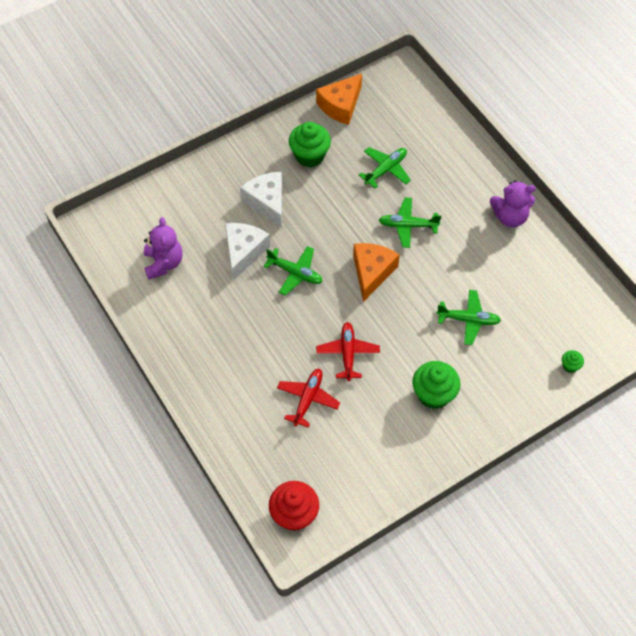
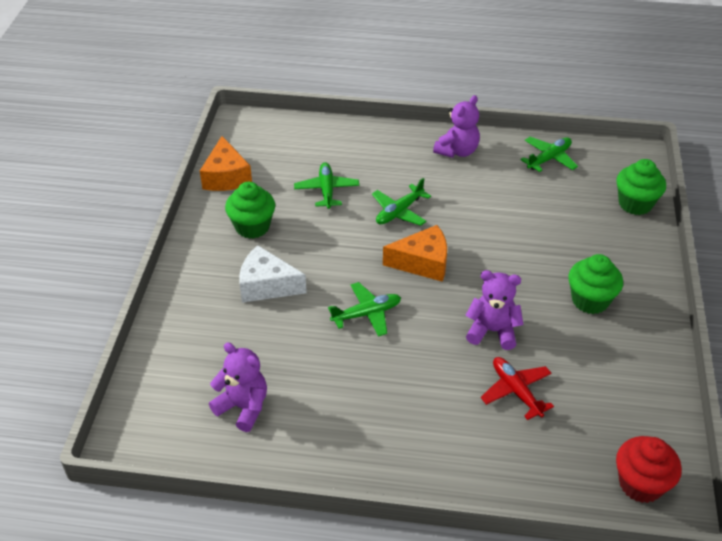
camera: 50 degrees left, 15 degrees down
(243, 252) = (302, 336): white cheese -> none
(347, 353) = (492, 331): red plane -> purple teddy bear
(372, 272) = (422, 263): orange cheese -> orange cheese turned 120 degrees clockwise
(468, 320) = (534, 233): green plane -> green plane (549, 158)
(570, 366) = (635, 204): green cupcake -> green cupcake, size x2.10

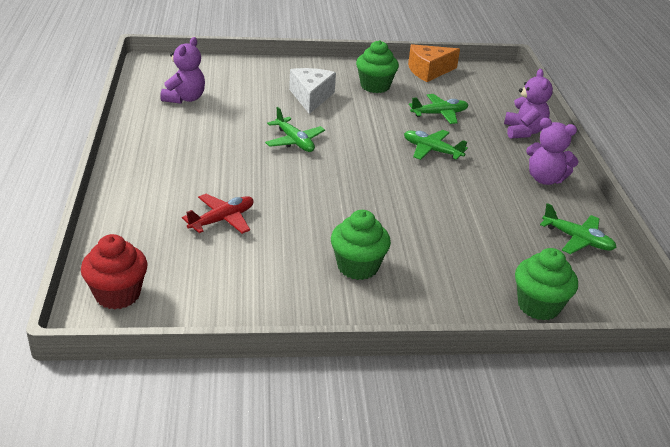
camera: 75 degrees right, 10 degrees down
(422, 263) = (369, 165): orange cheese -> none
(492, 331) = (294, 205): purple teddy bear -> purple teddy bear (523, 131)

